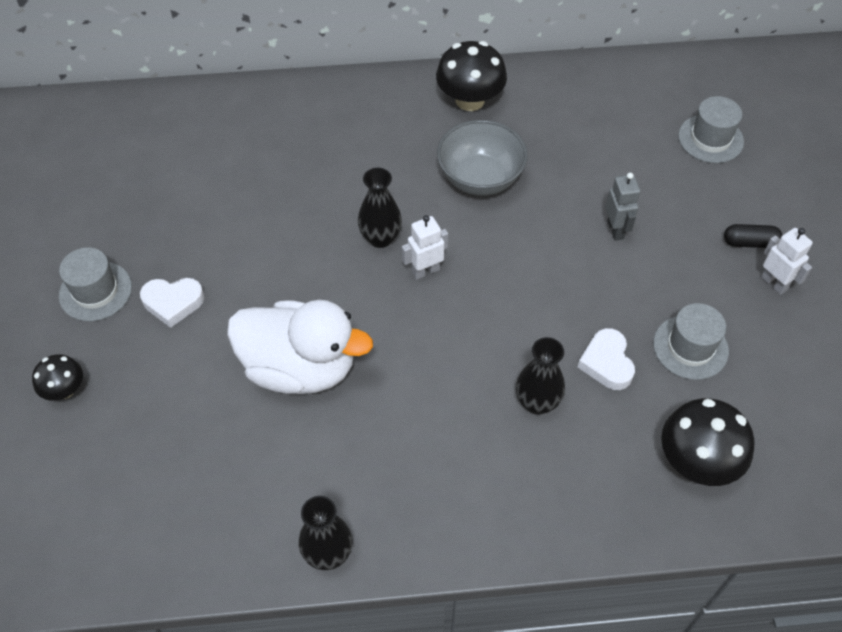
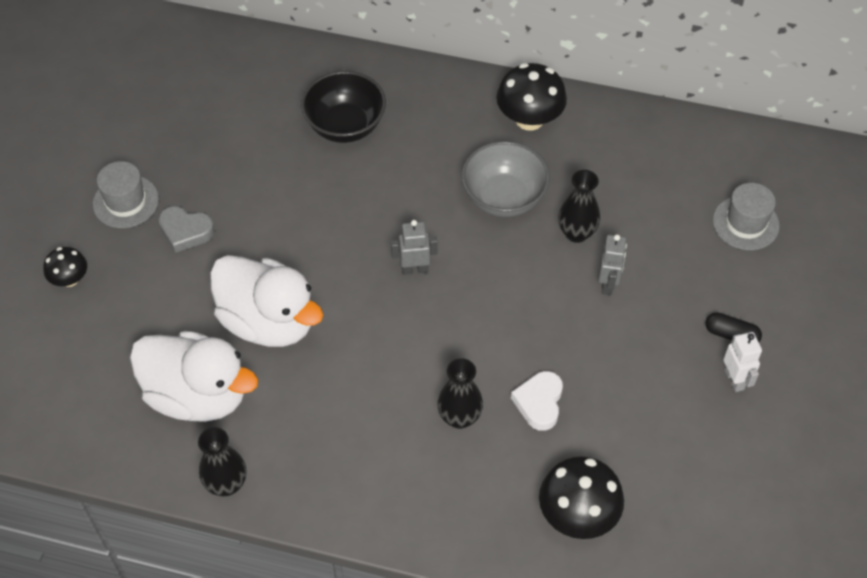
camera: 20 degrees right, 0 degrees up
(173, 303) = (185, 231): white heart -> grey heart
(257, 468) = (198, 395): none -> white duck
(295, 154) = (345, 126): none -> black bowl
(380, 238) = (388, 227): black vase -> black vase (576, 233)
(425, 271) = (414, 269): white robot -> grey robot
(690, 347) = (623, 413): grey hat -> none

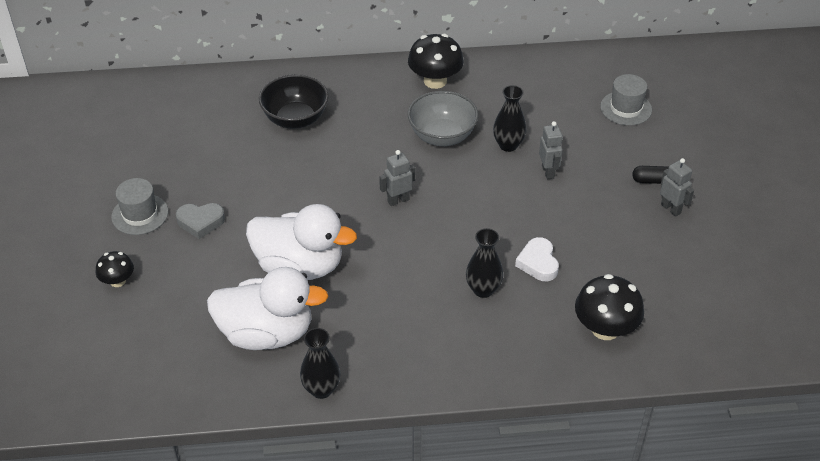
camera: 20 degrees left, 10 degrees down
(734, 380) = (671, 209): white robot -> grey robot

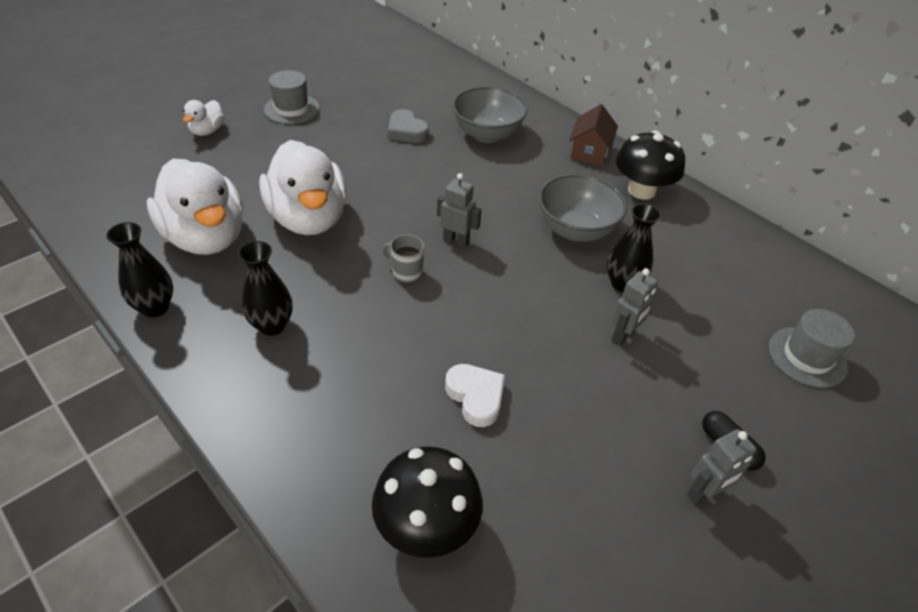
camera: 50 degrees right, 0 degrees up
(118, 281) = (207, 131): black mushroom -> white duck
(200, 222) = (311, 141): grey heart -> grey heart (406, 131)
(295, 119) = (487, 134): black bowl -> grey bowl
(370, 79) = (589, 152): none -> brown house
(406, 241) = (406, 273): none -> grey mug
(483, 289) = (391, 367): black vase -> black vase (272, 325)
(538, 263) = (476, 397): white heart -> white heart turned 105 degrees clockwise
(671, 209) = (704, 493): grey robot -> grey robot turned 45 degrees clockwise

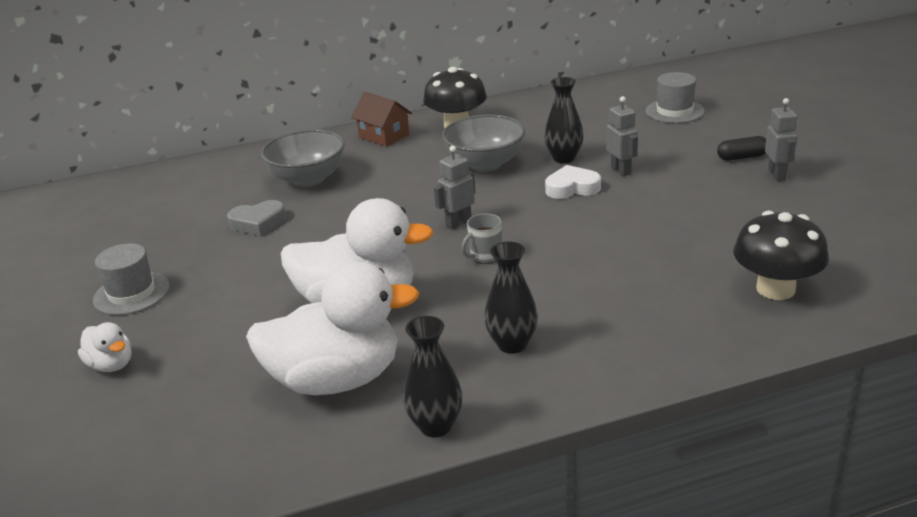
camera: 60 degrees left, 15 degrees down
(476, 397) = (655, 246): white heart -> white heart (572, 188)

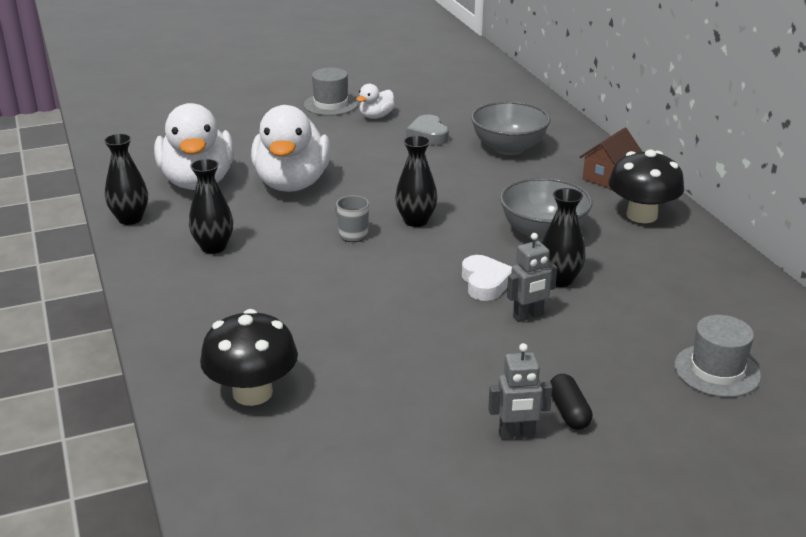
camera: 85 degrees right, 0 degrees up
(111, 365) = (245, 110): white duck -> white duck (376, 116)
(458, 223) = (416, 221): grey robot -> black vase

